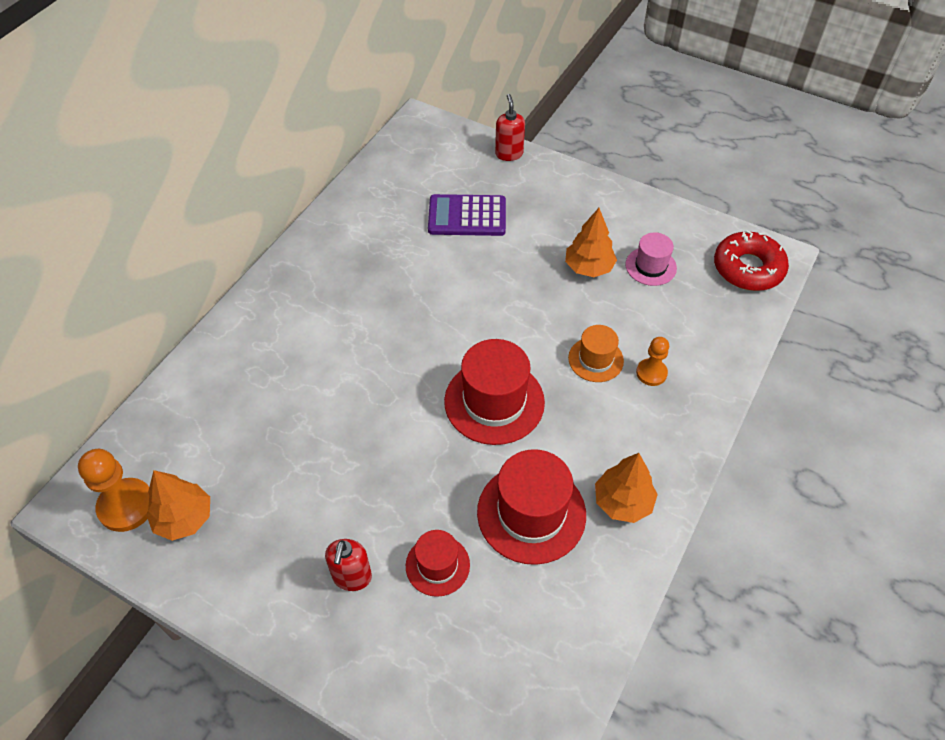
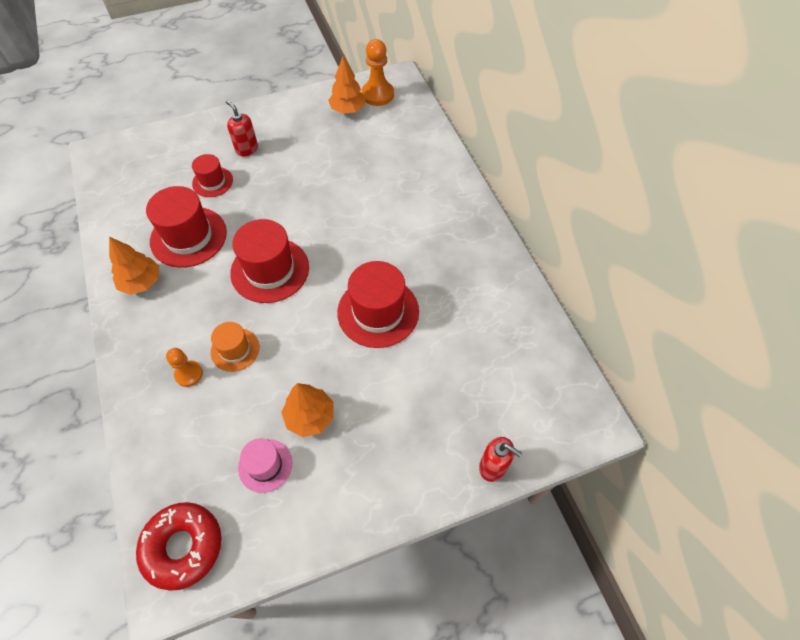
camera: 130 degrees right, 5 degrees up
(454, 289) = (378, 312): none -> red hat
(467, 216) = (442, 373): purple calculator -> none

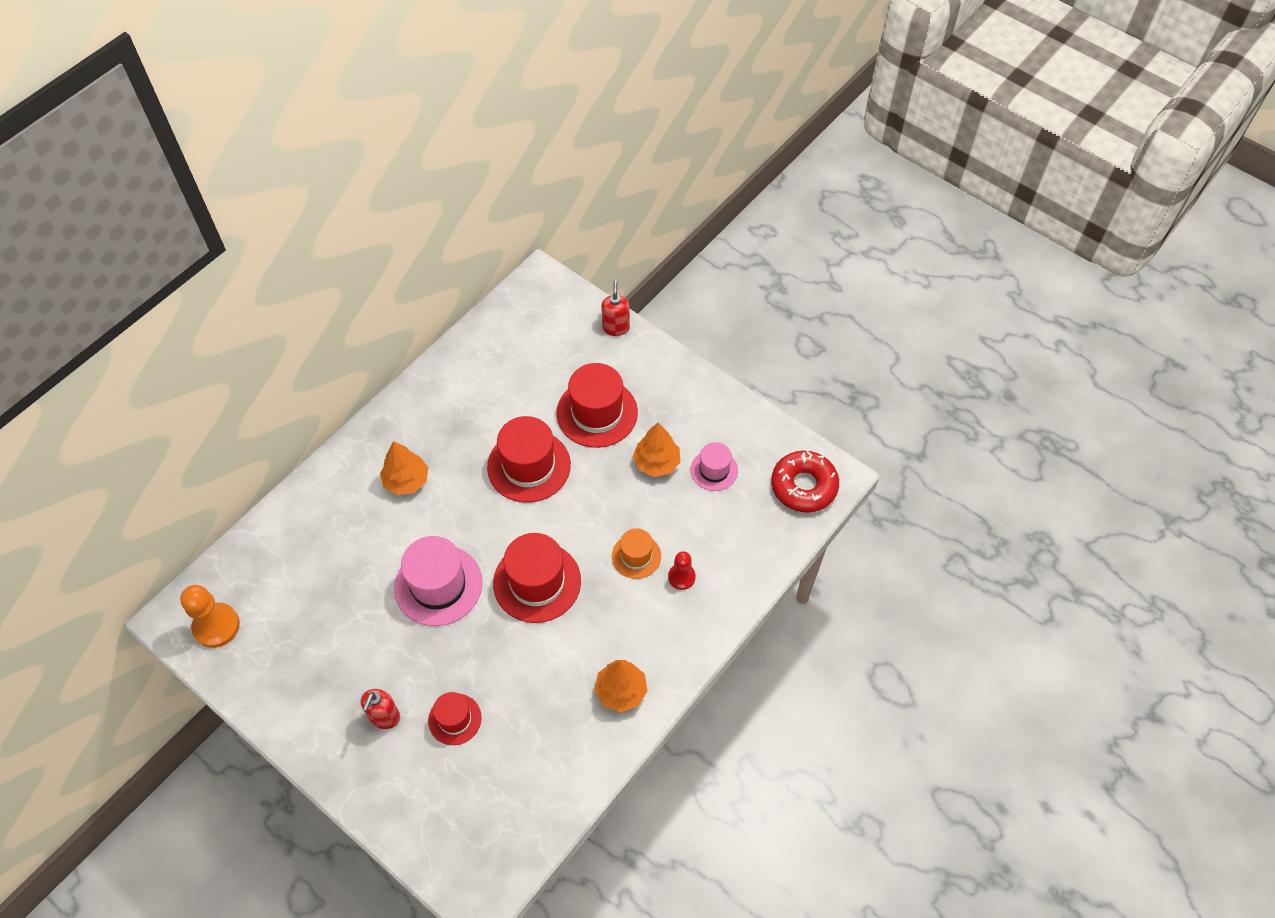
camera: 120 degrees left, 0 degrees up
(188, 237) = (542, 688): red hat -> red hat (597, 413)
(189, 374) = (681, 577): orange pawn -> red pawn
(316, 210) = (438, 585): none -> pink hat
(348, 109) = (260, 644): orange tree -> orange tree (406, 480)

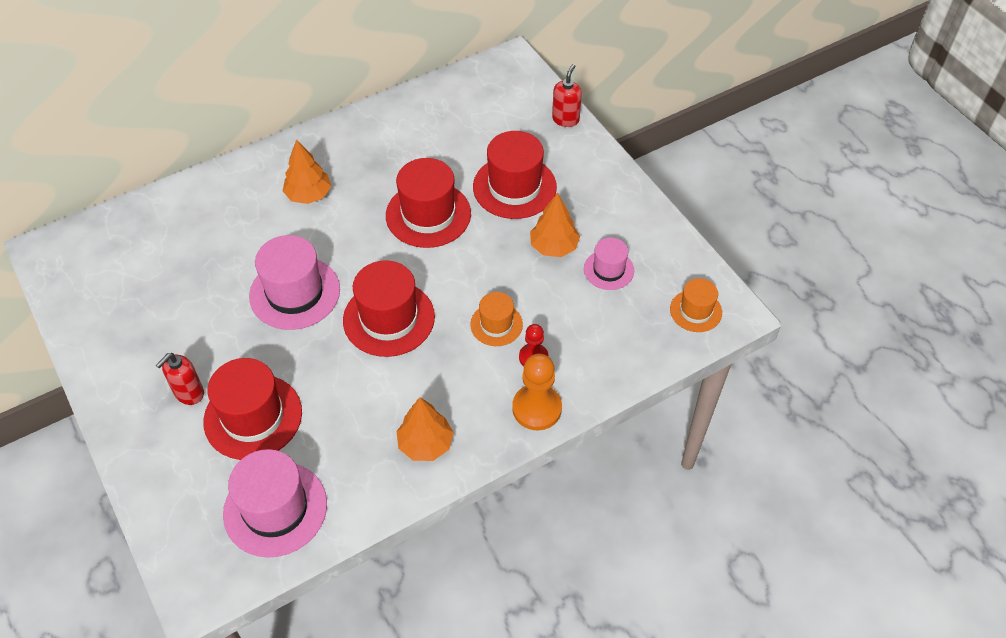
camera: 20 degrees right, 5 degrees down
(216, 626) = (80, 266): orange pawn -> orange pawn (537, 408)
(455, 719) = (253, 417): red hat -> red hat, size x1.76
(514, 797) = (275, 509): none -> pink hat
(804, 486) = (695, 311): red donut -> orange hat

